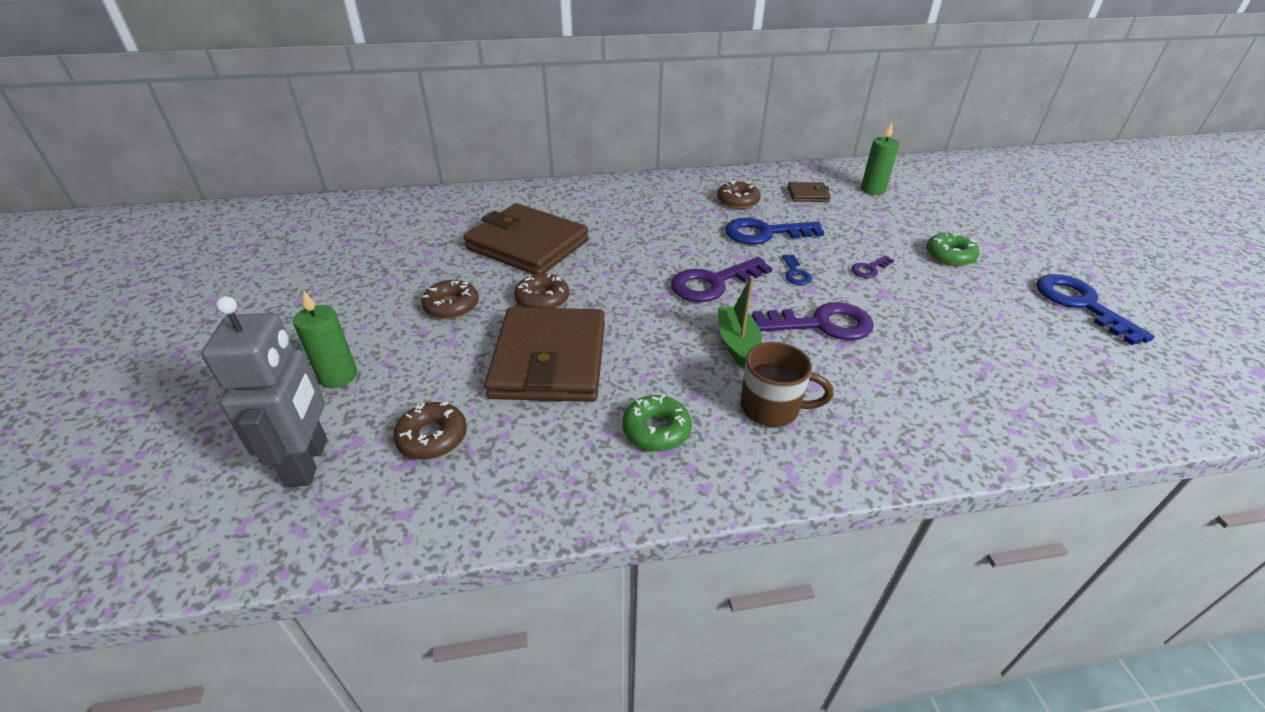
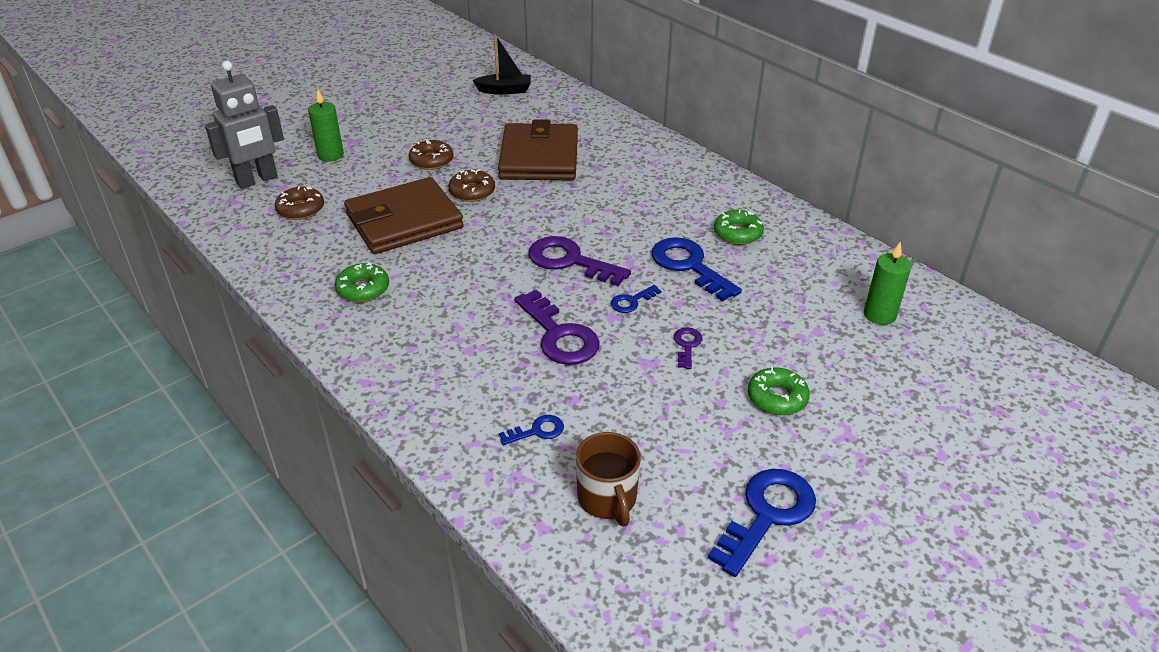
camera: 60 degrees right, 0 degrees up
(379, 224) = (505, 90): none -> black boat
(737, 201) = (737, 233): brown donut -> green donut
(737, 344) = (491, 297): green boat -> none
(771, 408) = (422, 334): brown mug -> brown mug (607, 499)
(808, 195) = (807, 272): brown wallet -> none
(869, 269) = (687, 345): purple key -> purple key turned 75 degrees clockwise
(957, 380) = (537, 431): none -> blue key

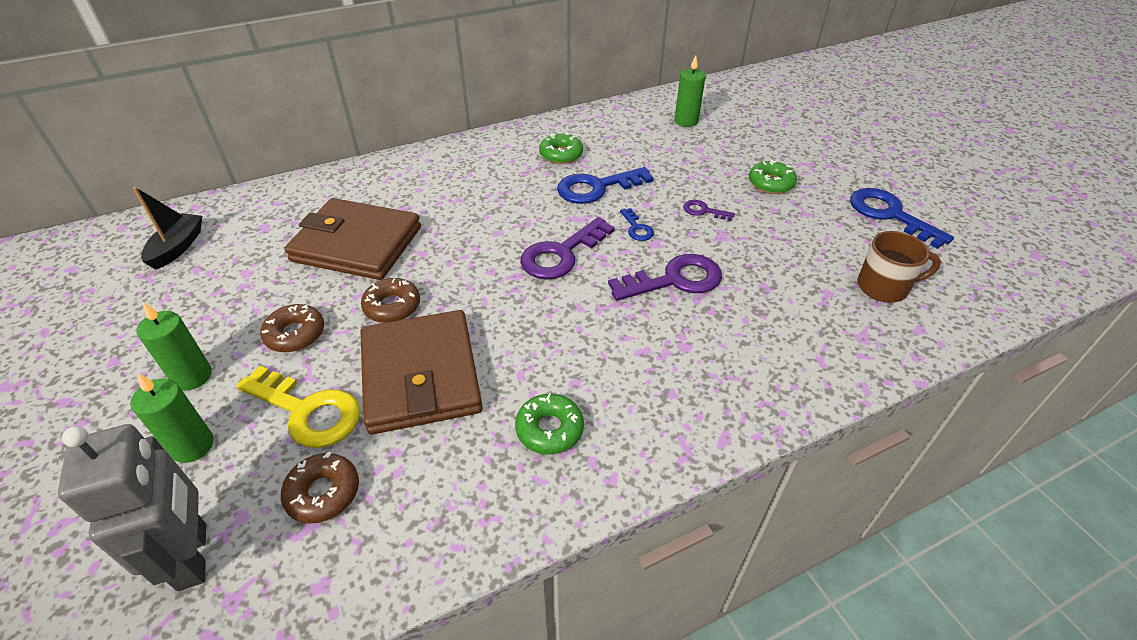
camera: 75 degrees left, 5 degrees up
(363, 185) = (308, 411): none -> yellow key
(385, 137) = (192, 376): none -> green candle
(537, 431) = (805, 315): blue key -> none

